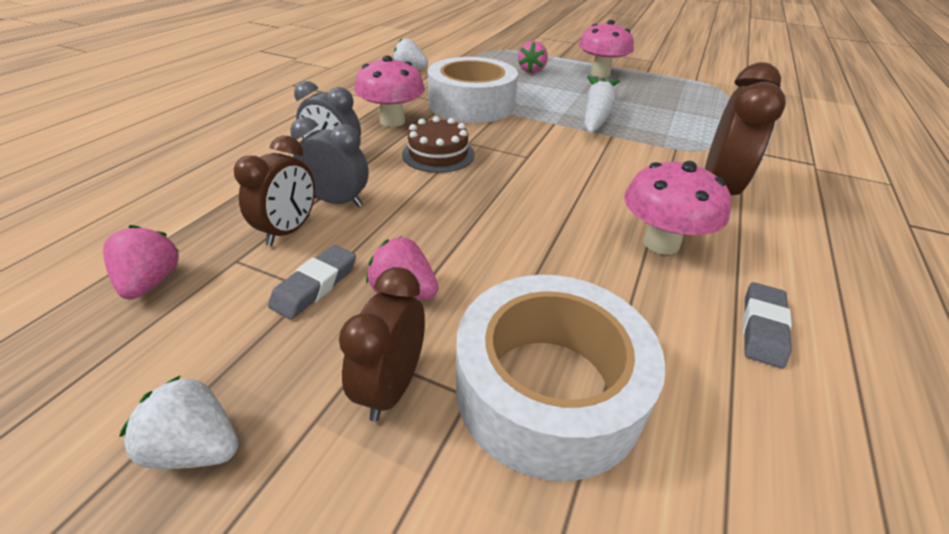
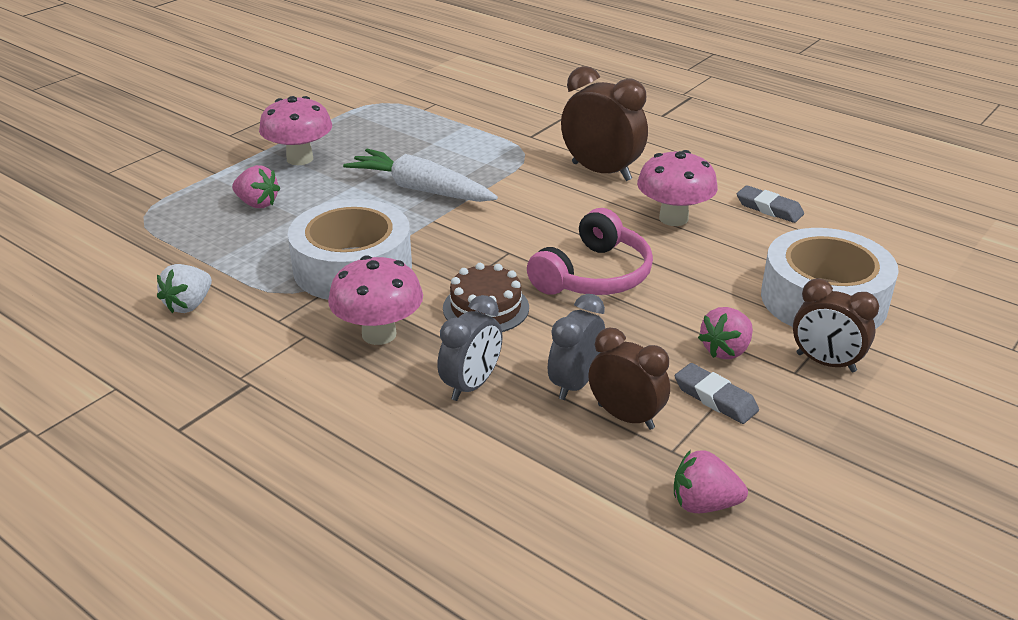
camera: 75 degrees left, 5 degrees down
(196, 447) = (882, 449): white strawberry -> none
(512, 200) = (594, 275): none -> pink headphones

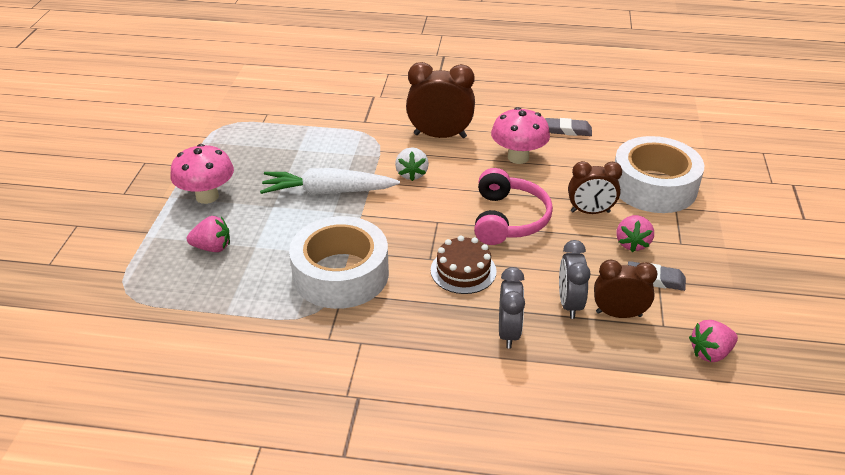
camera: 30 degrees left, 5 degrees up
(189, 305) = (247, 354): white strawberry -> white strawberry (412, 174)
(379, 334) = (411, 320): pink mushroom -> none
(825, 363) = (691, 230): brown clock -> brown clock (590, 212)

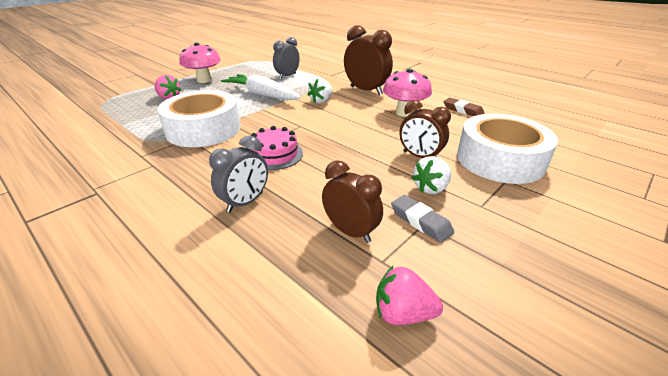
camera: 35 degrees right, 5 degrees down
(463, 270) = (275, 154): brown cake -> pink cake
(509, 219) = (349, 140): pink headphones -> none
(568, 130) = (462, 110): grey eraser -> brown eraser
(569, 304) = (319, 205): grey clock -> grey clock (287, 76)
(632, 243) = (431, 188): pink strawberry -> white strawberry

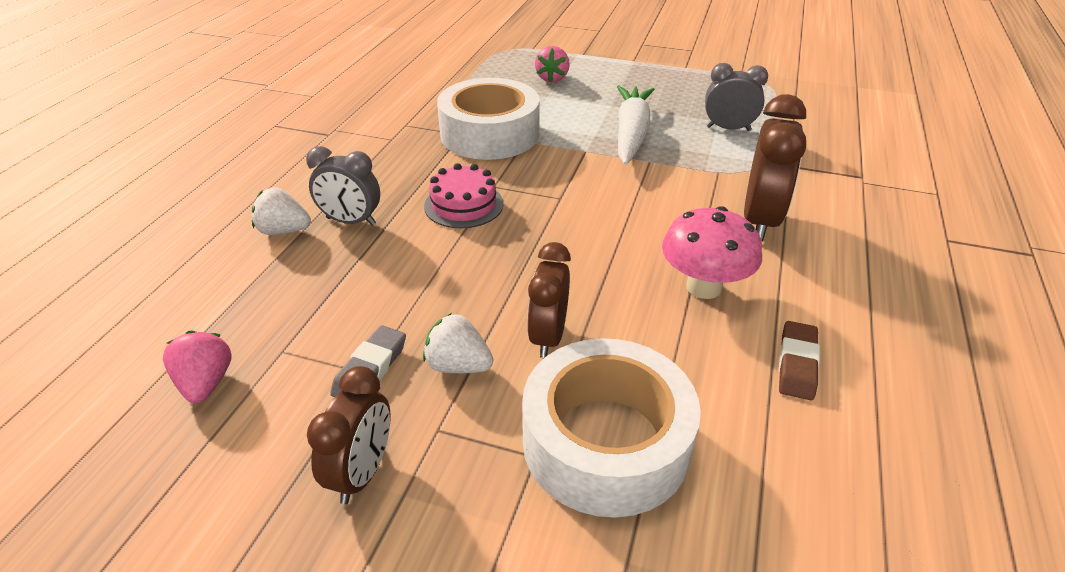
camera: 65 degrees right, 5 degrees up
(204, 80) = (632, 75): pink mushroom -> none
(321, 101) = (663, 189): white strawberry -> white strawberry (283, 231)
(350, 231) = (327, 313): brown clock -> brown clock (362, 472)

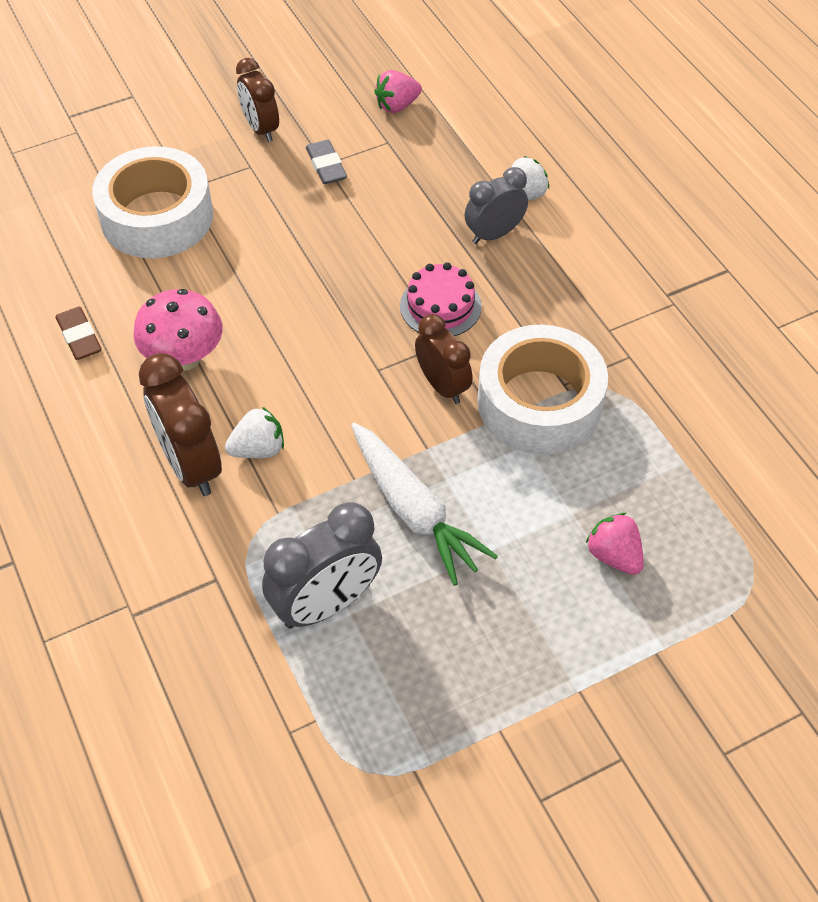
camera: 135 degrees right, 15 degrees up
(206, 383) = (397, 106): pink strawberry -> pink strawberry turned 120 degrees clockwise
(458, 365) = (281, 199): white strawberry -> white strawberry (258, 449)
(548, 337) = (250, 250): brown clock -> brown clock (442, 386)
(728, 128) = (326, 604): grey clock -> grey clock, size x1.50

